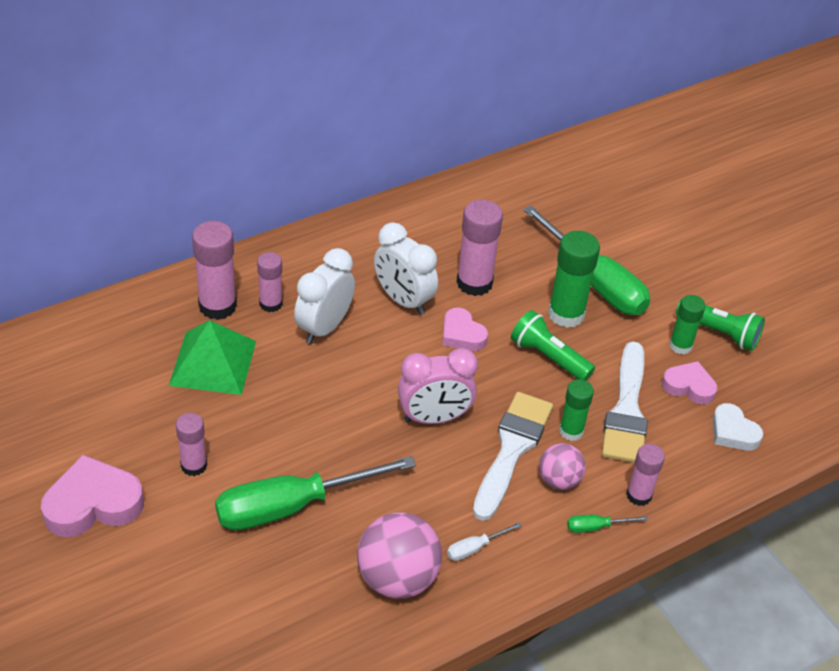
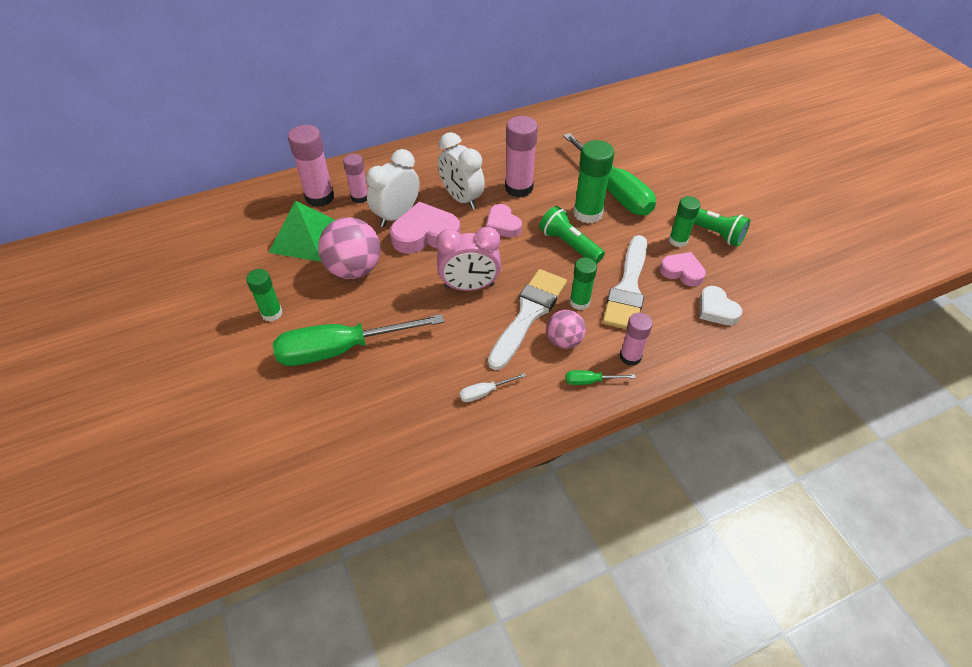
camera: 10 degrees right, 5 degrees up
(93, 504) = (186, 338): pink heart -> pink heart (425, 234)
(194, 465) = (272, 313): pink glue stick -> green glue stick
(397, 578) = (415, 413): pink ball -> pink ball (354, 269)

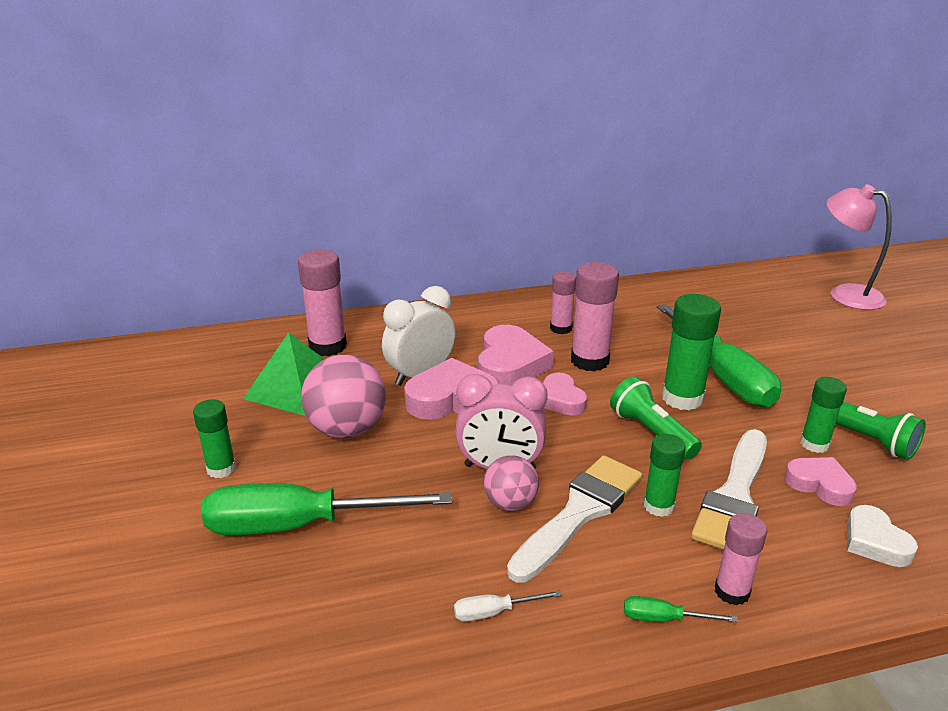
camera: 10 degrees right, 20 degrees down
(360, 197) = (378, 351): pink glue stick -> pink glue stick (561, 328)
(461, 198) = (510, 365): white clock -> pink heart
(564, 341) = (628, 555): pink ball -> pink ball (510, 503)
(698, 105) = (845, 294): none -> pink lamp

